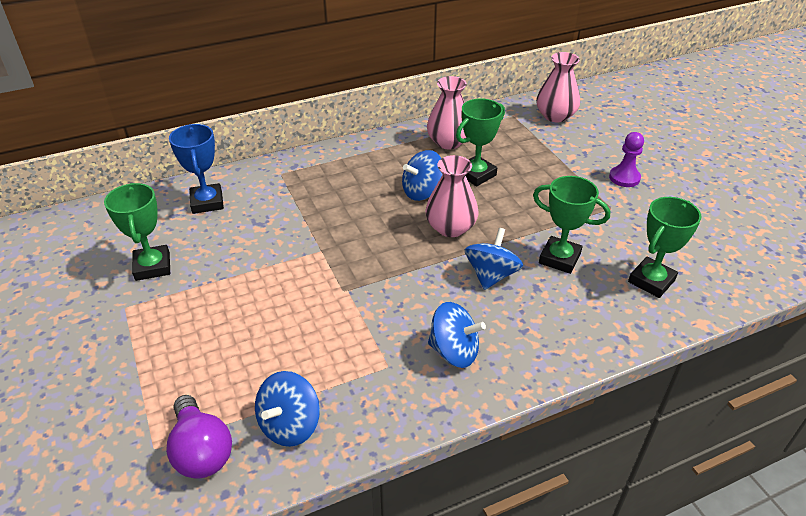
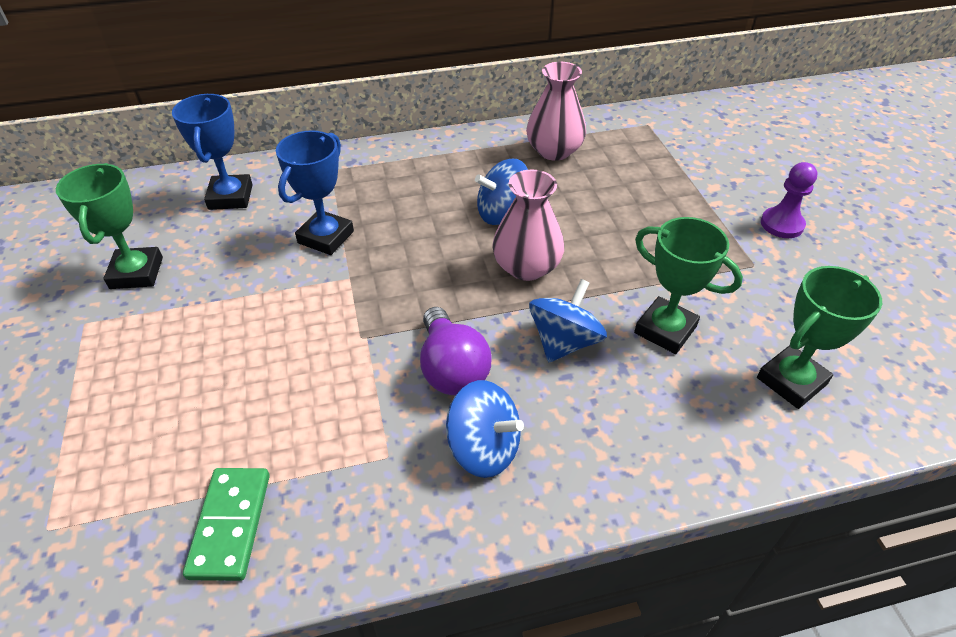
camera: 10 degrees right, 5 degrees up
(201, 451) = (104, 544): purple light bulb -> purple light bulb (451, 369)
(290, 425) = (231, 525): blue spinning top -> green domino
(293, 224) = (326, 237): none -> blue trophy
(476, 174) = (579, 198): green trophy -> none
(555, 116) = (704, 130): pink vase -> none

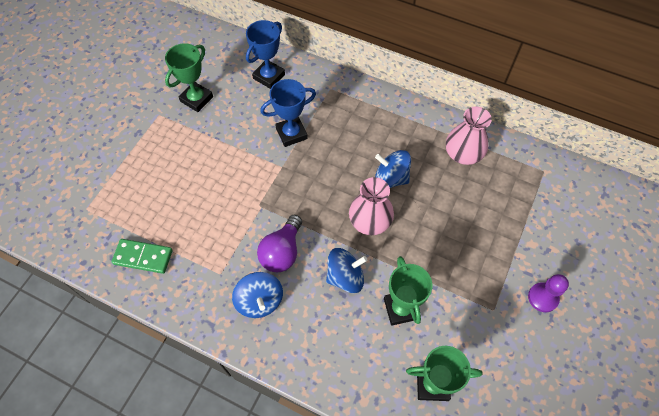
camera: 40 degrees right, 15 degrees up
(231, 525) = (143, 257): green domino -> green domino turned 60 degrees clockwise

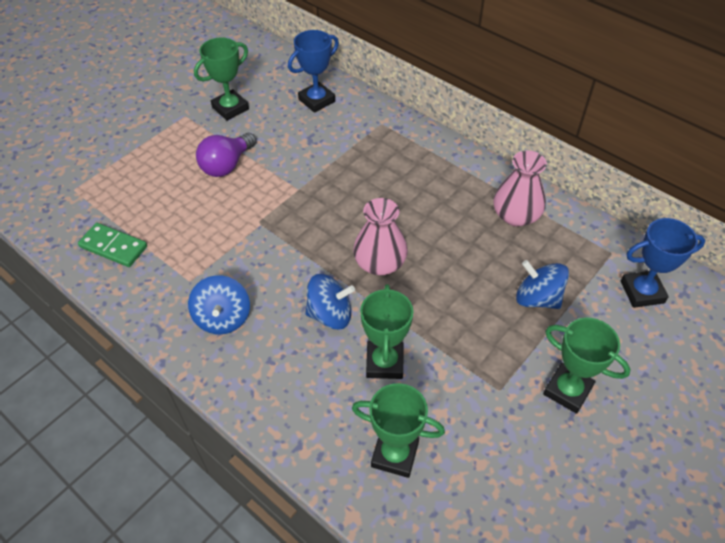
camera: 15 degrees right, 10 degrees down
(282, 252) = (267, 273): purple light bulb -> purple light bulb (226, 165)
(291, 133) = (321, 159): blue trophy -> blue trophy (642, 292)
(391, 178) = (420, 224): blue spinning top -> blue spinning top (537, 298)
(543, 298) = (567, 390): purple pawn -> green trophy

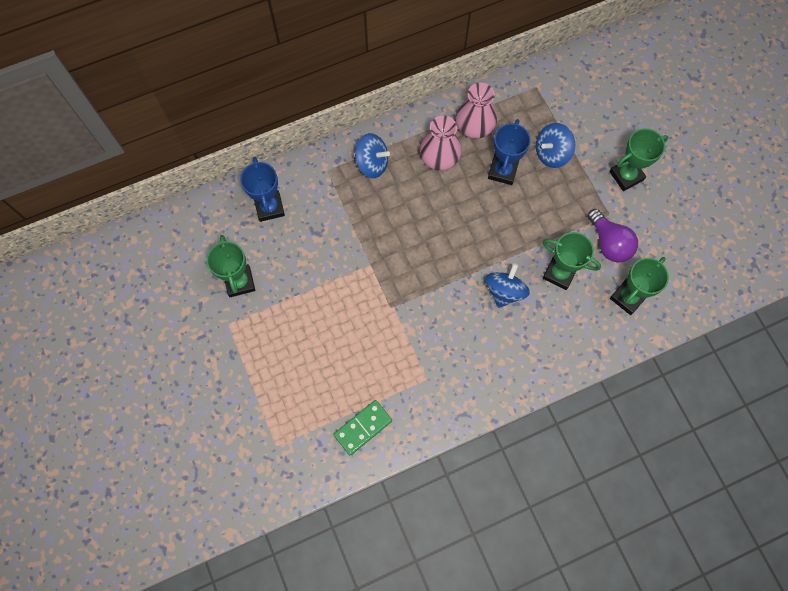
camera: 65 degrees left, 20 degrees up
(223, 318) = (474, 366): blue spinning top -> blue spinning top (372, 163)
(226, 165) = (313, 310): purple light bulb -> purple light bulb (609, 243)
(380, 263) = (474, 238): pink vase -> pink vase (439, 157)
(642, 292) = (575, 89): blue trophy -> blue trophy (502, 171)

